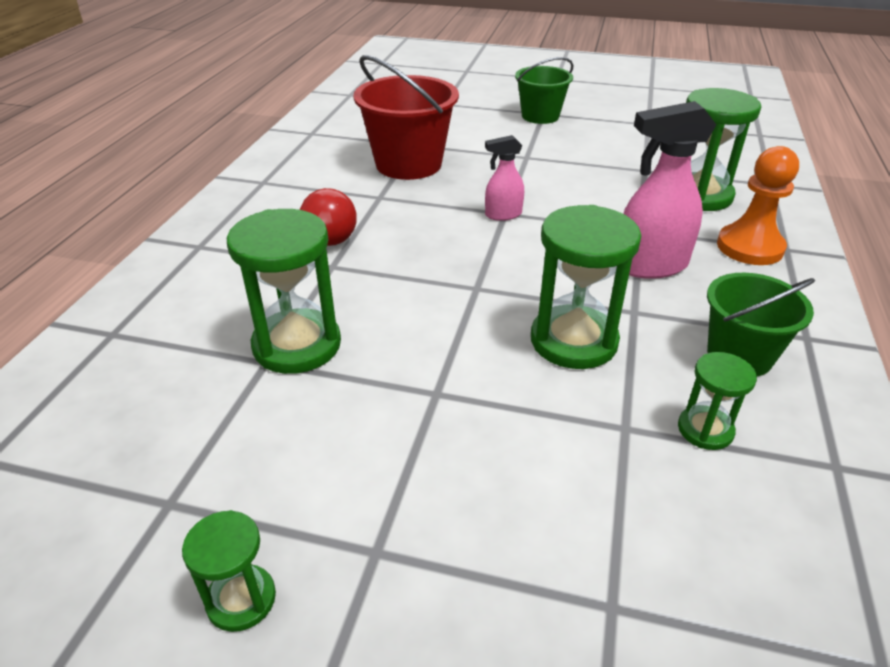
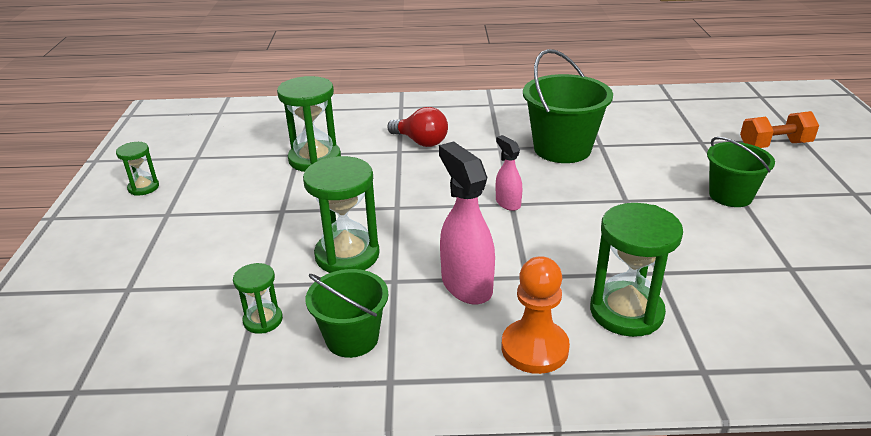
camera: 75 degrees right, 5 degrees down
(408, 164) = (562, 149): red bucket -> green bucket
(469, 81) = (774, 145): none -> orange dumbbell

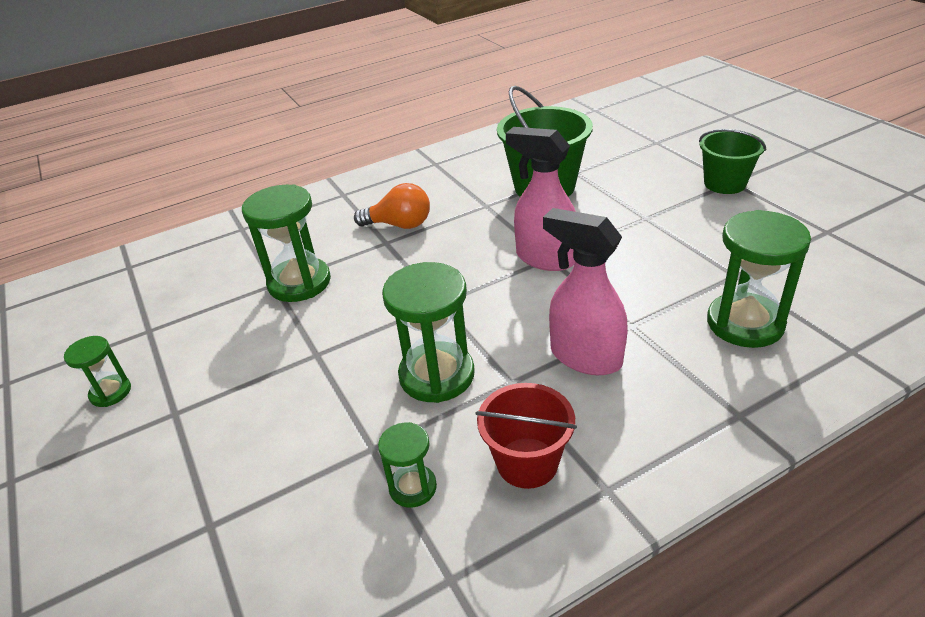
camera: 25 degrees left, 5 degrees up
(352, 338) = (527, 463): green bucket -> red bucket
(421, 142) = (399, 225): red light bulb -> orange light bulb
(507, 203) = (545, 258): pink spray bottle -> pink spray bottle, size x1.80
(534, 348) = (704, 393): orange pawn -> none
(774, 145) = (715, 127): orange dumbbell -> none

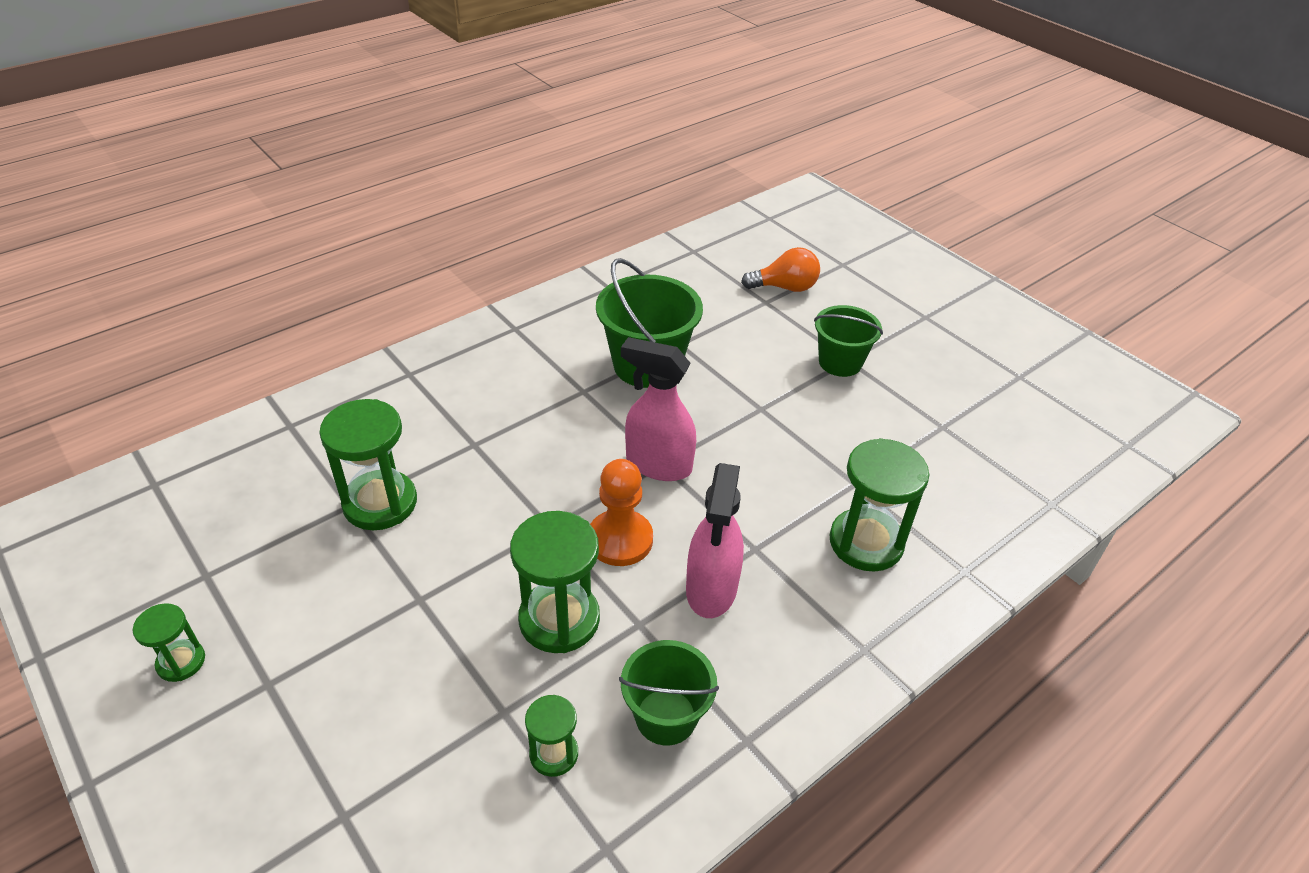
camera: 15 degrees left, 5 degrees up
(399, 225) = (486, 419): orange light bulb -> orange light bulb (785, 287)
(502, 314) = (620, 540): none -> orange pawn
(527, 463) = (666, 717): red bucket -> green bucket
(584, 357) = (711, 589): pink spray bottle -> pink spray bottle turned 105 degrees counterclockwise

